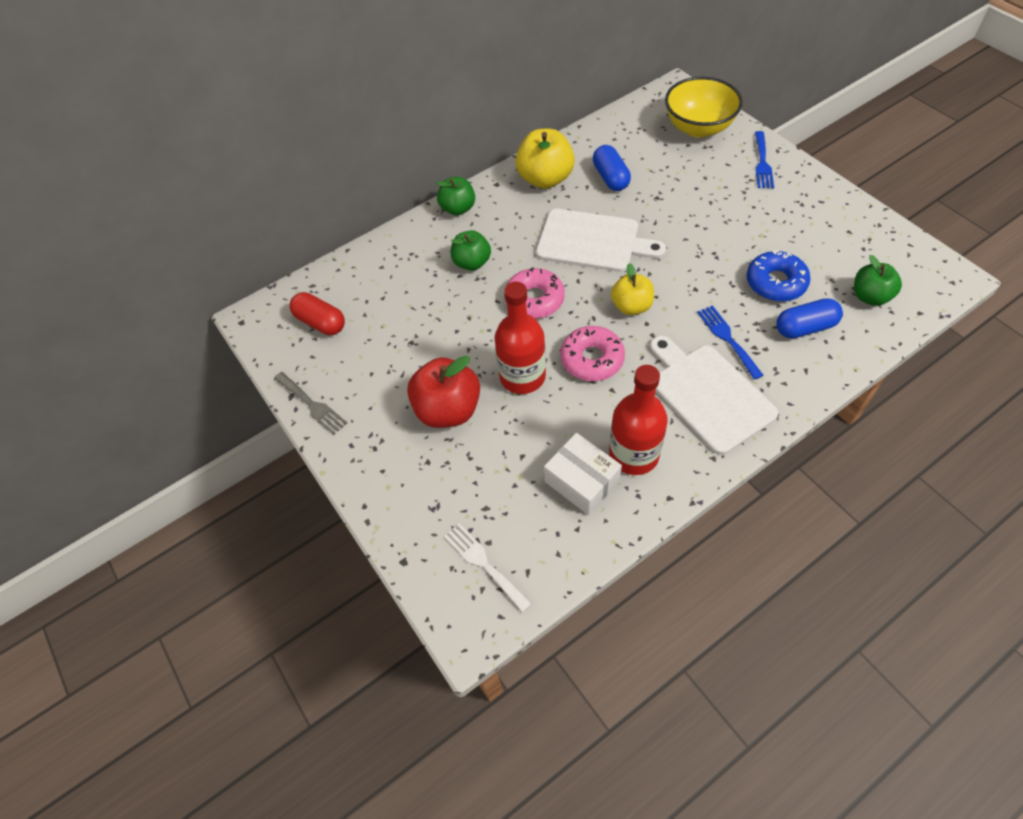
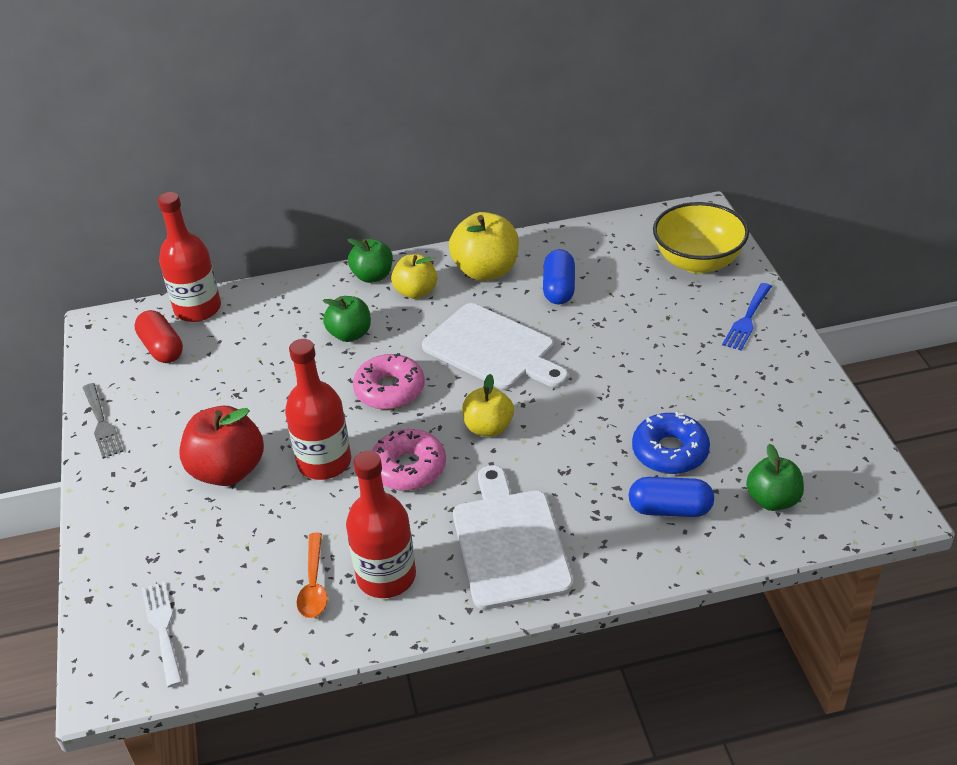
camera: 20 degrees right, 15 degrees down
(329, 279) = (198, 309): none -> red bottle
(501, 212) = (416, 292): none -> yellow apple
(582, 481) = (314, 584): white box -> orange spoon
(727, 339) = (572, 493): blue fork -> none

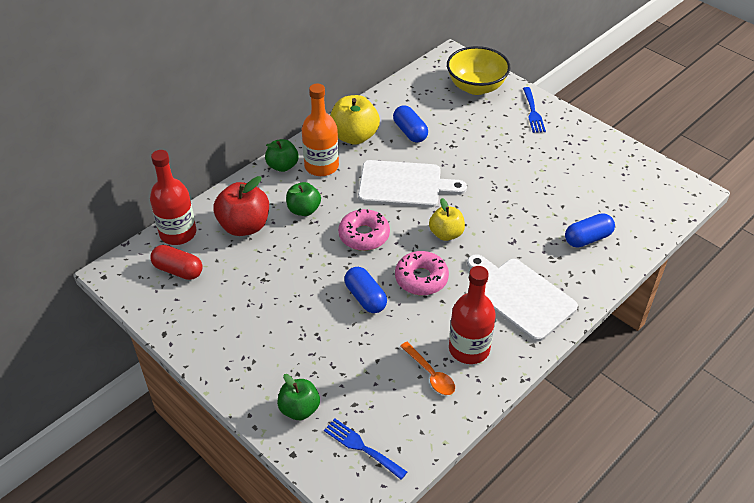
camera: 35 degrees left, 5 degrees up
(102, 423) = (185, 339): grey fork -> none
(162, 628) = (361, 447): white fork -> blue fork
(228, 470) = (307, 330): red apple -> red apple (244, 226)
(324, 462) = (365, 298): red bottle -> blue capsule
(416, 292) = (321, 166): yellow apple -> orange bottle
(670, 452) = (559, 206): blue donut -> none
(773, 500) = (634, 210): green apple -> green apple (299, 409)

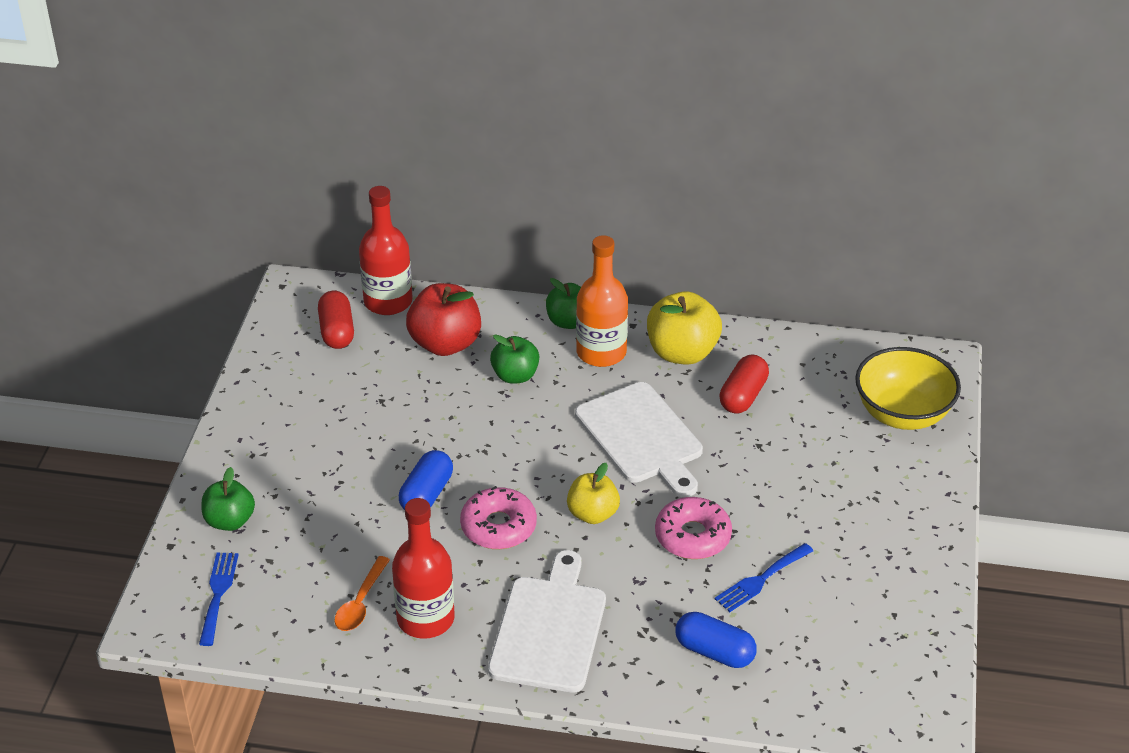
camera: 55 degrees right, 5 degrees down
(364, 235) = (522, 445): pink donut -> pink donut (692, 536)
(410, 132) = (743, 396): blue capsule -> red capsule
(533, 112) = (912, 492): blue fork -> blue fork (761, 580)

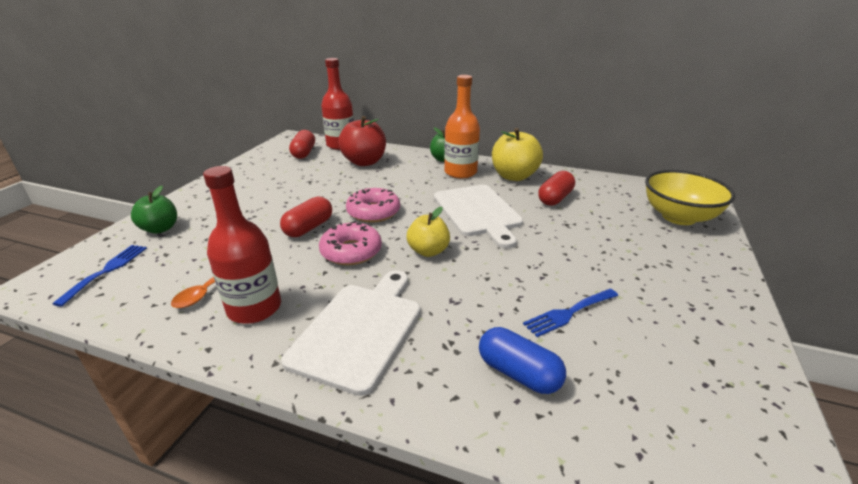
camera: 10 degrees right, 10 degrees down
(426, 494) = (309, 228): blue capsule -> red capsule
(515, 376) = (401, 177): green apple -> none
(692, 536) = (508, 274): pink donut -> pink donut (373, 212)

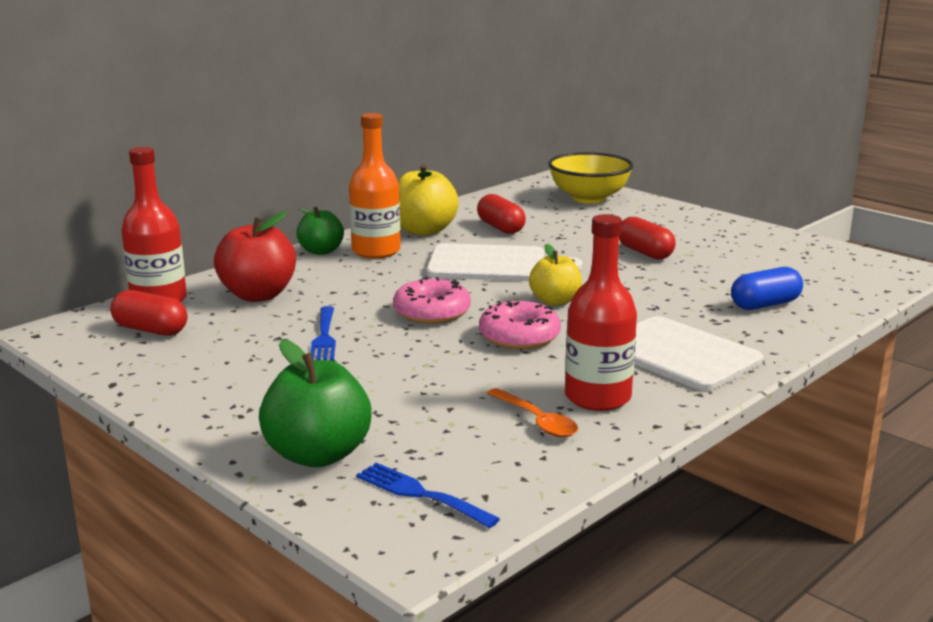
camera: 65 degrees left, 10 degrees down
(160, 229) = (318, 455): green apple -> green apple, size x1.55
(309, 228) = (433, 352): red capsule -> red capsule (645, 252)
(568, 313) = (702, 272): blue fork -> blue fork (324, 337)

